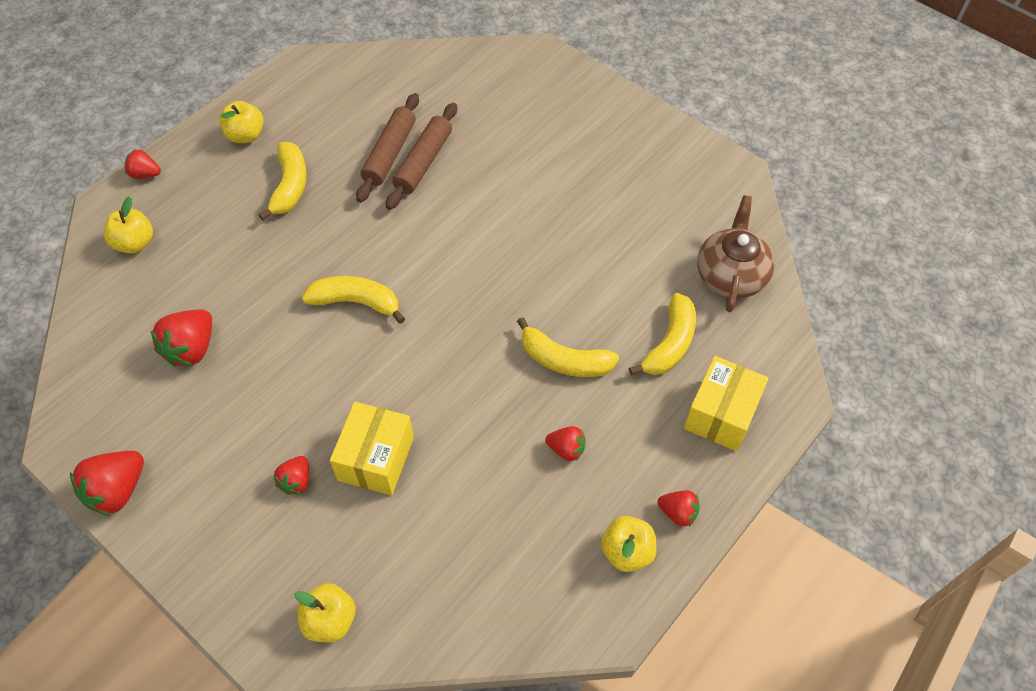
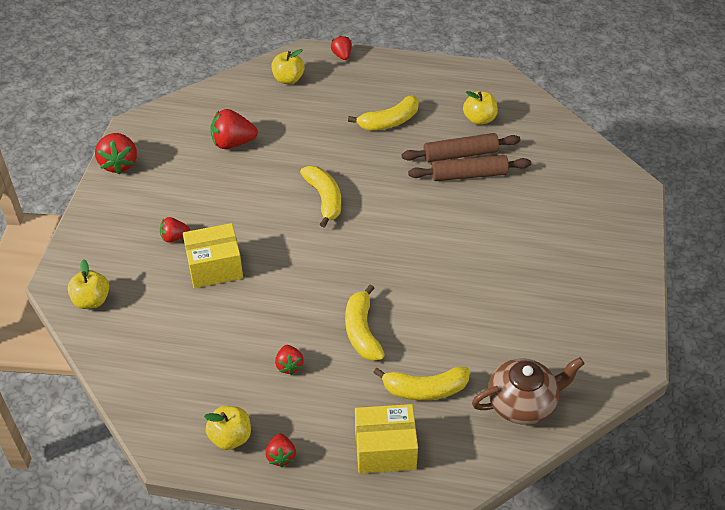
camera: 60 degrees right, 10 degrees down
(117, 490) = (119, 164): red strawberry -> red strawberry turned 105 degrees counterclockwise
(245, 135) = (411, 81): yellow apple -> yellow apple (479, 119)

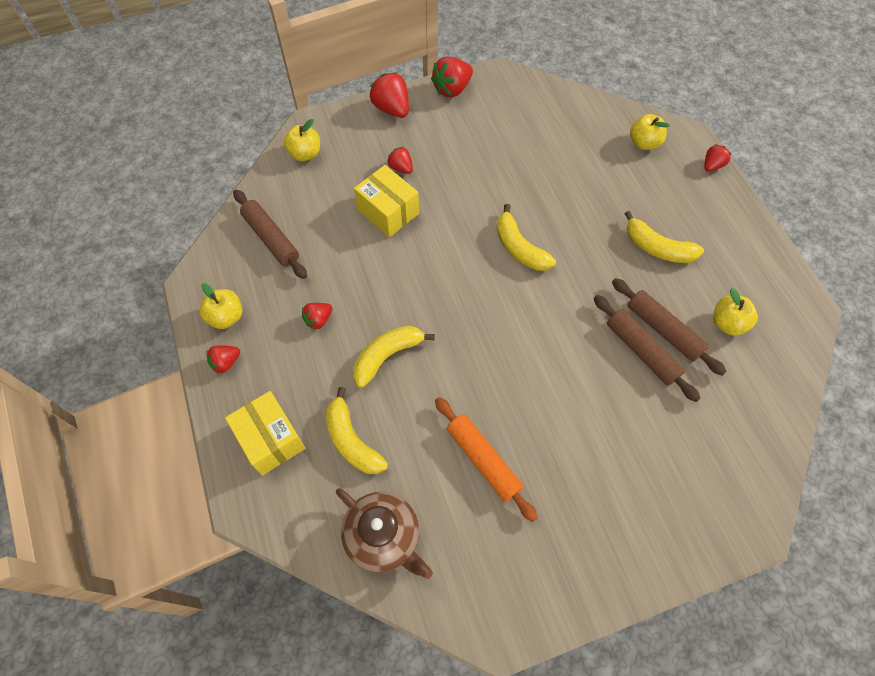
camera: 60 degrees right, 15 degrees up
(169, 367) = (271, 238): none -> brown rolling pin
(233, 143) = (533, 147): red strawberry -> red strawberry (392, 109)
(324, 199) = (519, 248): yellow banana -> yellow banana turned 105 degrees clockwise
(497, 310) = (483, 460): none -> orange rolling pin

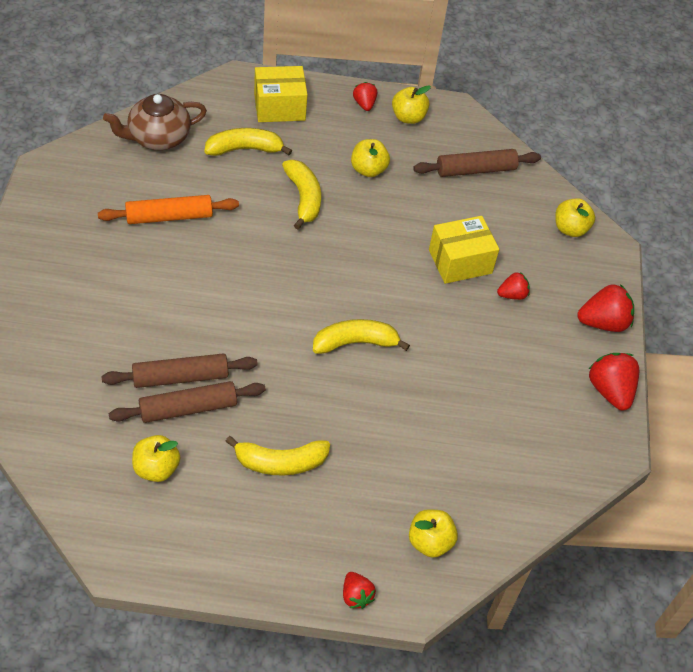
camera: 110 degrees right, 10 degrees down
(318, 320) = (368, 169): red strawberry -> yellow apple
(657, 248) = (280, 462): yellow banana -> yellow banana turned 150 degrees counterclockwise

